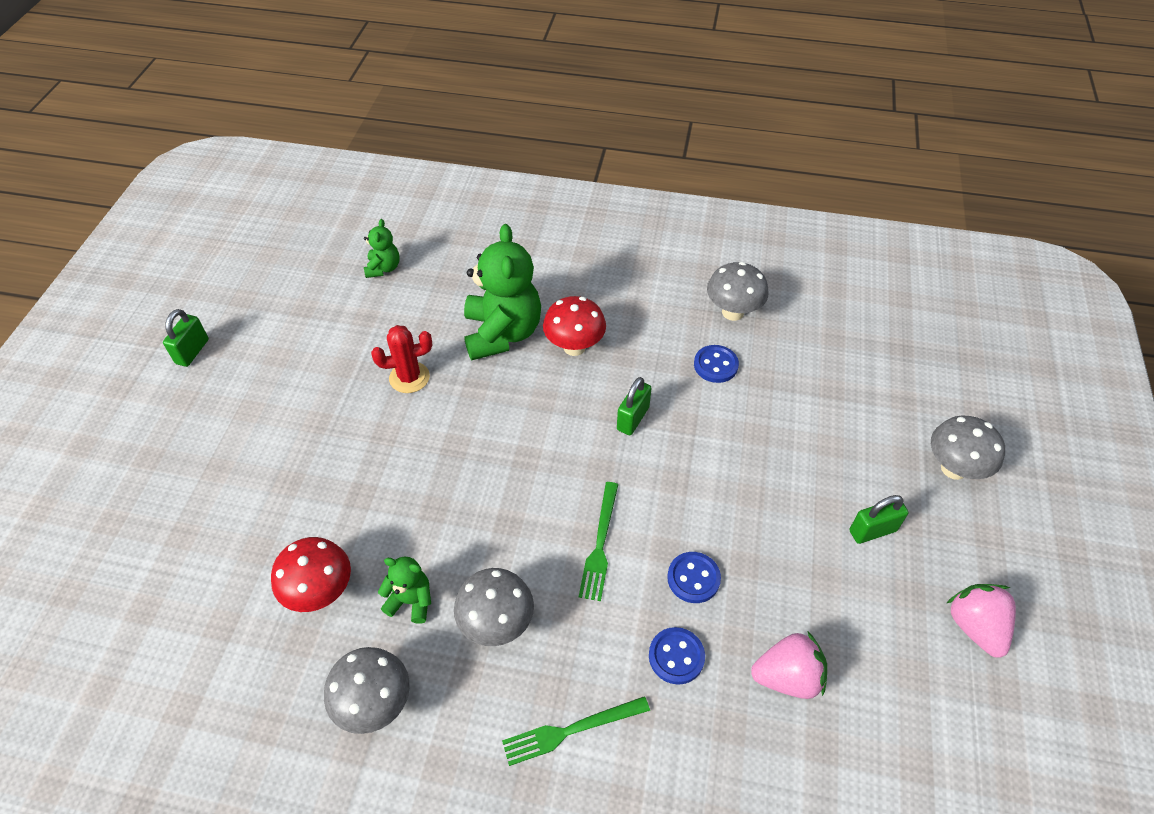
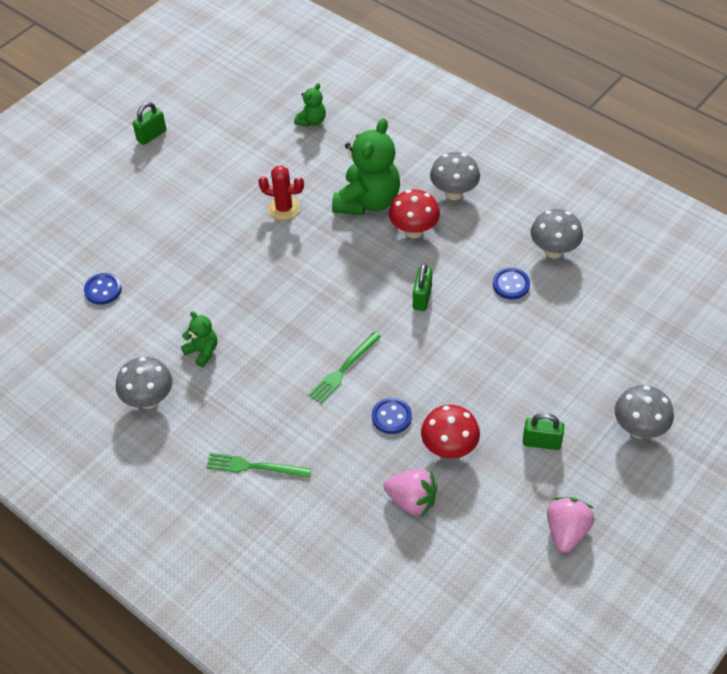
camera: 30 degrees right, 0 degrees up
(321, 592) = (152, 323): red mushroom -> red mushroom (449, 449)
(497, 623) = (247, 388): grey mushroom -> grey mushroom (454, 193)
(633, 418) = (422, 298): green padlock -> green padlock turned 45 degrees counterclockwise
(676, 656) = (347, 457): blue button -> blue button (103, 290)

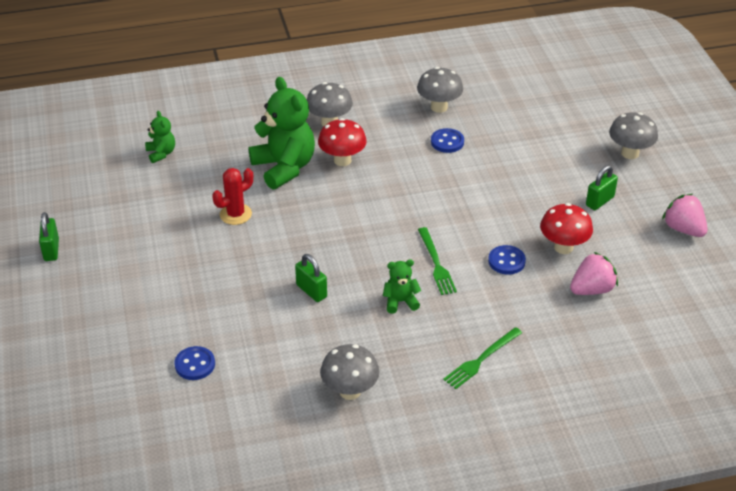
camera: 55 degrees left, 10 degrees down
(202, 351) = (333, 334): green teddy bear -> green teddy bear (400, 302)
(422, 298) = (411, 189): green padlock -> green padlock (311, 291)

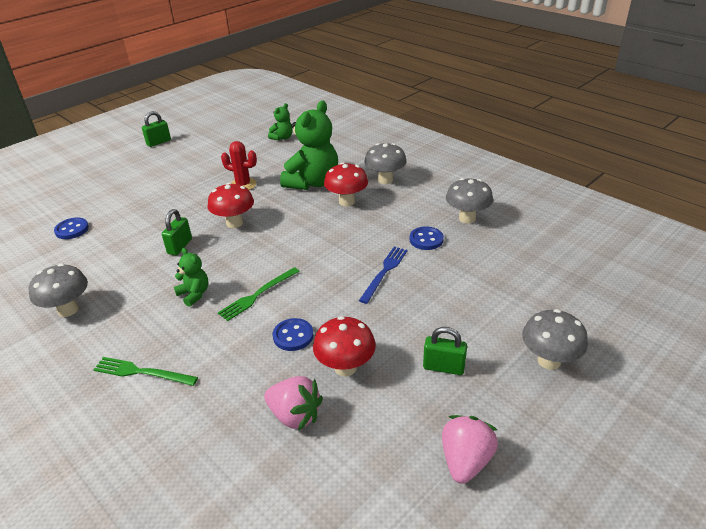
camera: 60 degrees right, 5 degrees down
(306, 243) = (234, 223): none -> red mushroom
(470, 183) = (384, 272): none -> blue fork

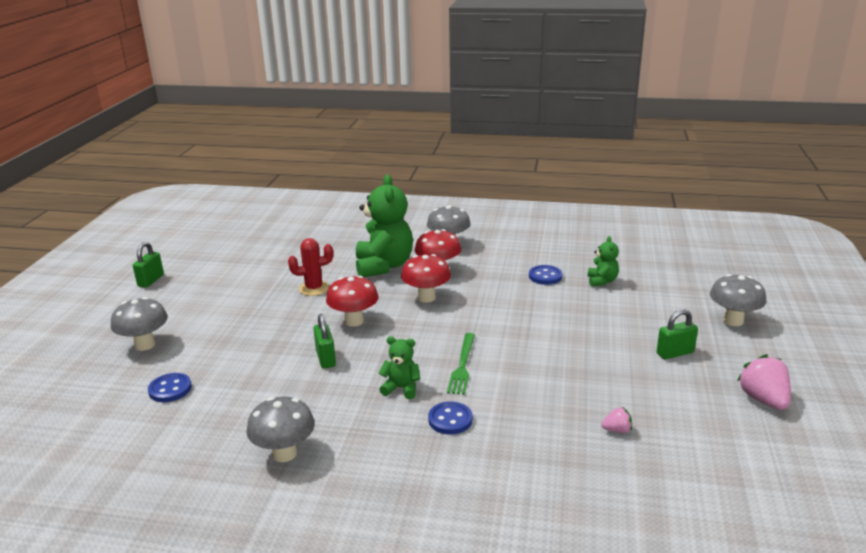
camera: 35 degrees left, 10 degrees down
(142, 372) = (444, 464): green fork -> none
(282, 138) = (295, 238): green teddy bear -> green teddy bear (602, 281)
(293, 336) = (537, 381): blue button -> blue button (450, 420)
(295, 415) = (617, 430): pink strawberry -> pink strawberry, size x0.52
(345, 367) = (608, 383): red mushroom -> red mushroom (426, 297)
(384, 272) = (545, 310): blue fork -> none
(467, 218) = (555, 251): grey mushroom -> grey mushroom (145, 345)

